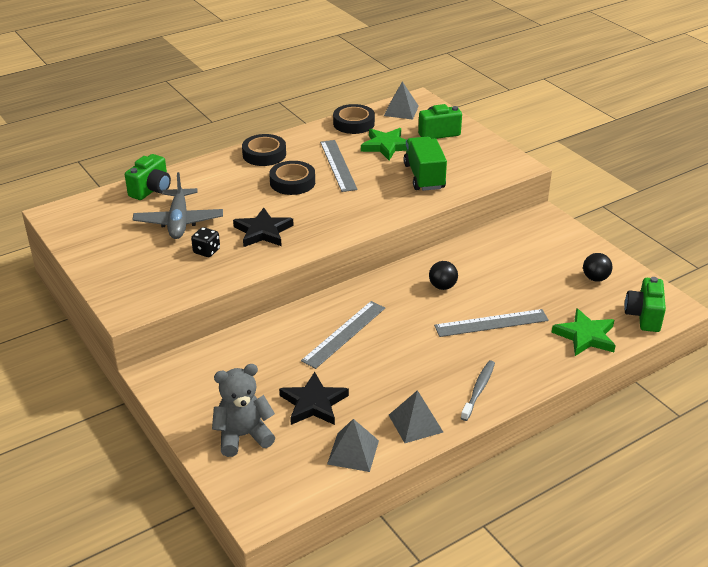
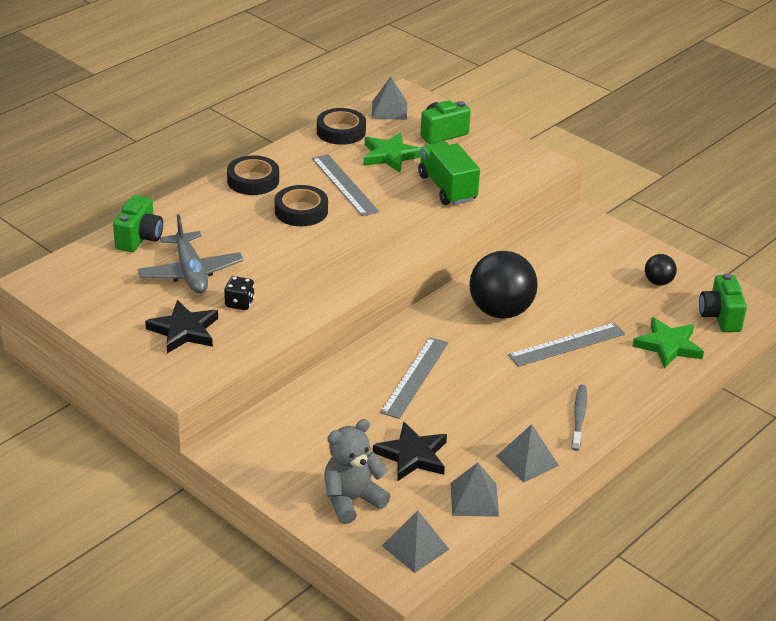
camera: 15 degrees left, 0 degrees up
(263, 232) = (293, 273): black star -> black star (184, 331)
(281, 489) = (415, 547): none -> grey pyramid
(442, 286) = (500, 311): black ball -> black ball, size x2.07

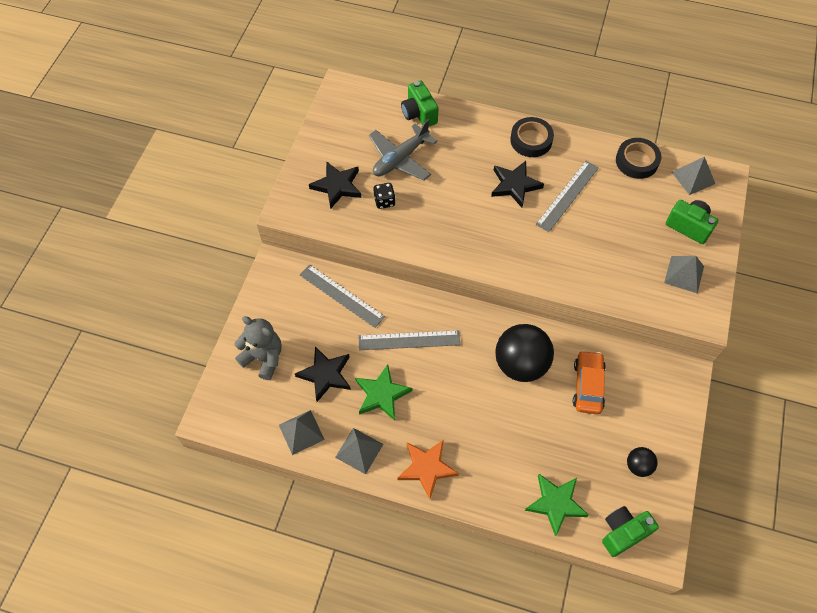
camera: 65 degrees right, 25 degrees up
(139, 238) = (419, 114): green camera -> green camera turned 75 degrees clockwise
(301, 211) = (514, 185): black tape -> black star
(390, 156) = (629, 207): green star -> green star (382, 394)
(415, 547) = (237, 415): grey pyramid -> grey pyramid (684, 274)
(447, 188) = (614, 262): green truck -> none
(554, 279) = (587, 386): none -> orange car
(567, 345) = (509, 427): grey ruler -> grey ruler (341, 296)
(579, 417) = (427, 468): grey toothbrush -> orange star

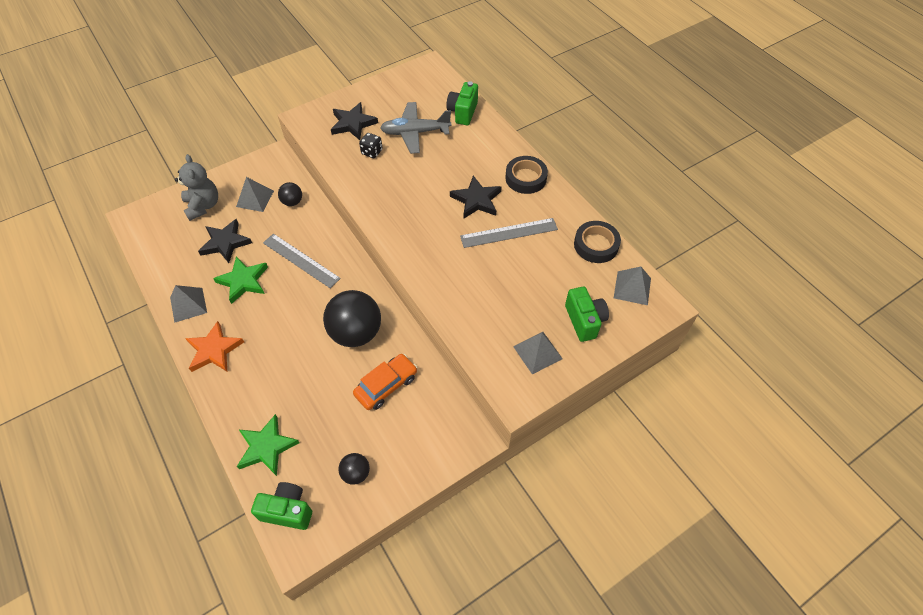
camera: 40 degrees right, 5 degrees down
(301, 432) = (170, 266): grey pyramid -> grey pyramid (255, 198)
(341, 296) = (292, 202): grey ruler -> black ball

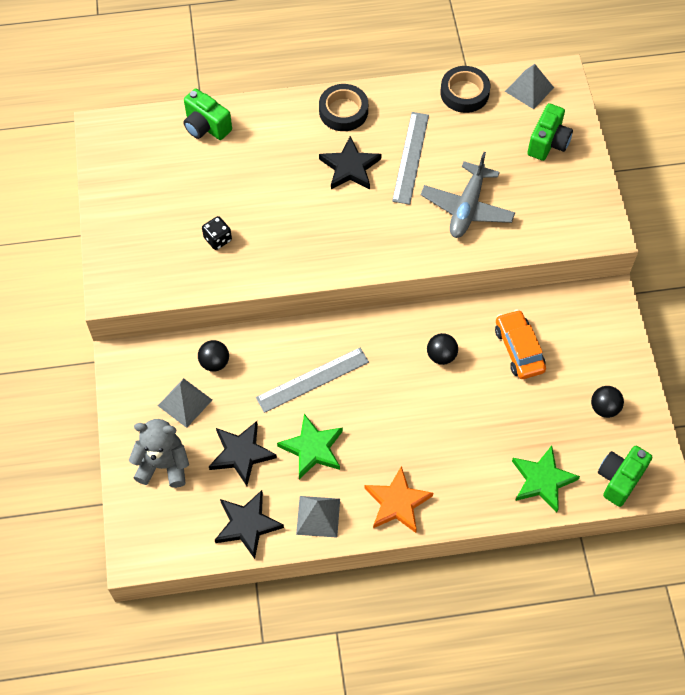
camera: 65 degrees left, 5 degrees up
(353, 123) = (156, 243): black star -> black star (247, 525)
(356, 333) = (441, 356): black ball -> black ball, size x0.48
(415, 132) = (211, 185): grey plane -> grey plane (467, 208)
(537, 352) = (565, 195): grey pyramid -> none
(584, 321) = (548, 143): green camera -> green camera turned 105 degrees clockwise

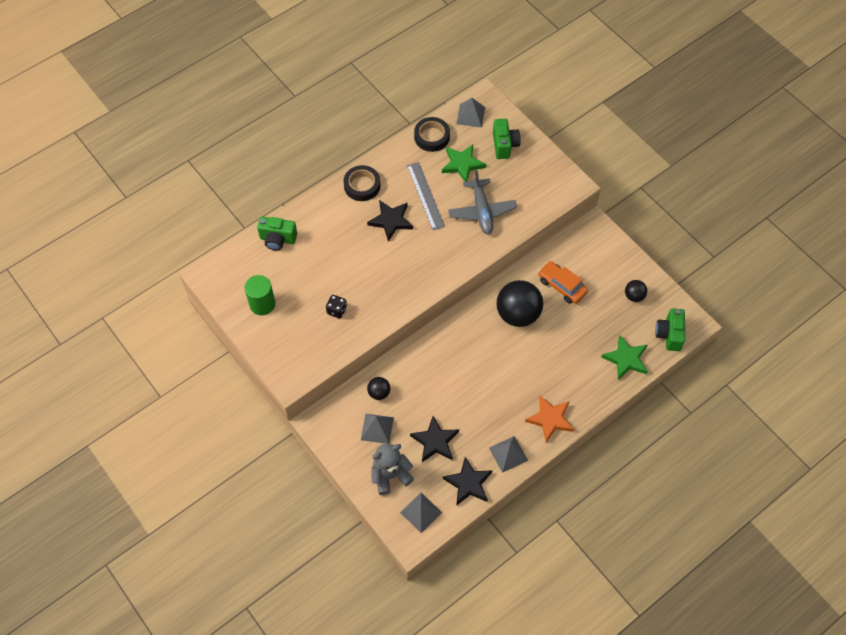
camera: 30 degrees left, 0 degrees up
(140, 190) = (262, 304): none -> green cylinder
(169, 527) = (421, 512): none -> grey pyramid
(312, 448) = (477, 414): green star -> green star (462, 164)
(313, 380) = (449, 371): grey ruler -> none
(441, 356) = (518, 314): black ball -> black ball, size x2.07

